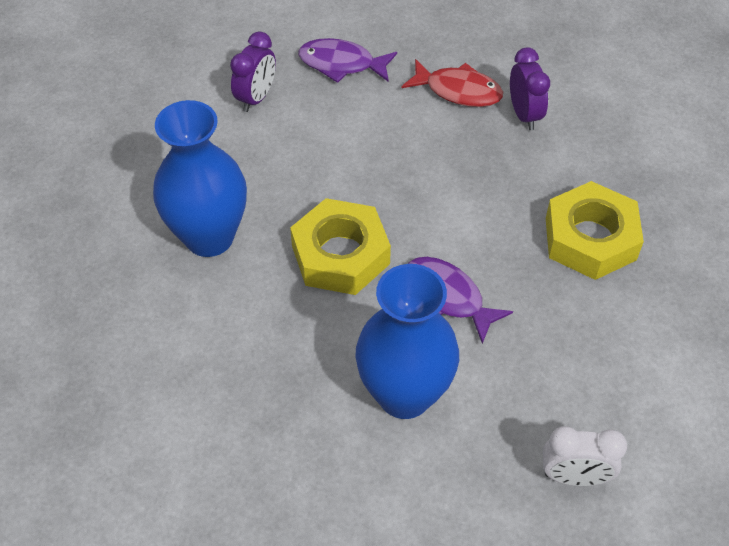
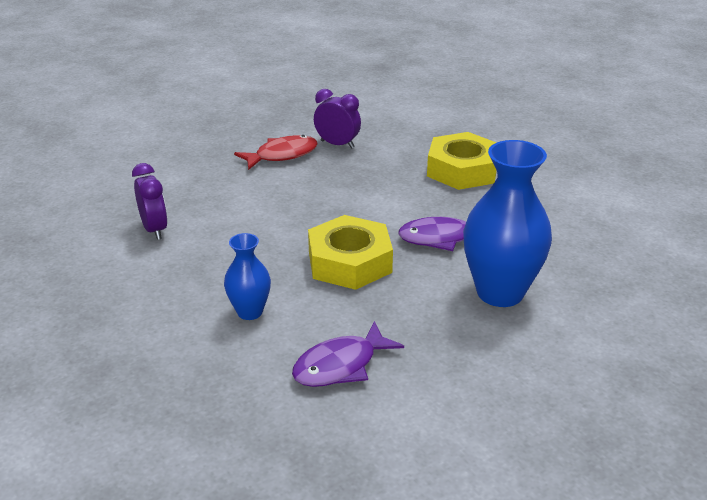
camera: 50 degrees left, 20 degrees down
(209, 237) = (250, 312): blue vase -> blue vase, size x0.53
(341, 64) = (186, 183): purple fish -> purple fish (340, 365)
(574, 477) = (631, 259): white clock -> none

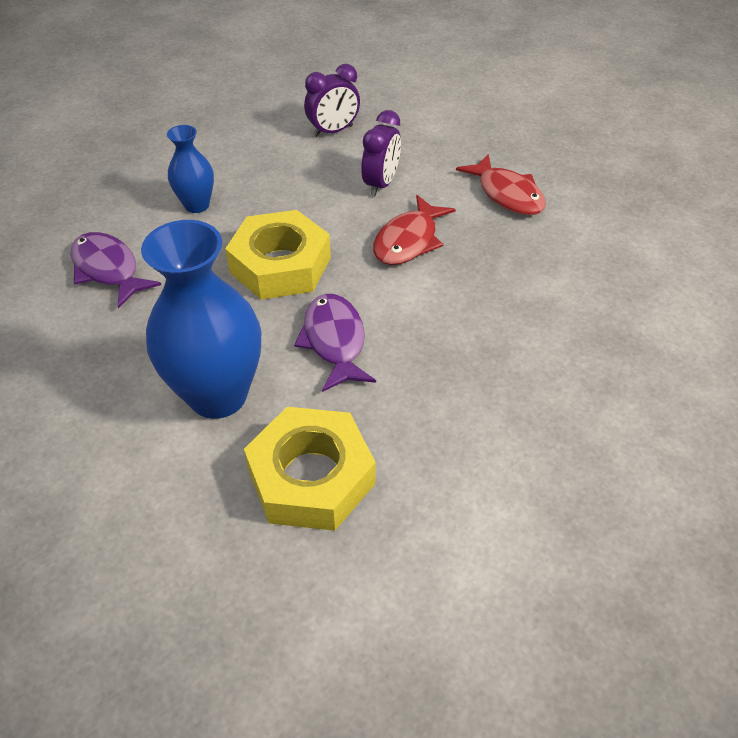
camera: 85 degrees right, 15 degrees up
(329, 200) = (408, 240): none -> red fish
(337, 144) = (551, 237): purple clock -> purple clock (381, 184)
(462, 170) = (517, 363): yellow nut -> yellow nut (311, 477)

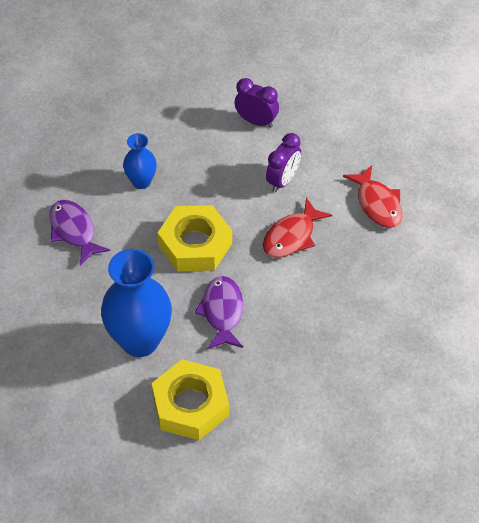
camera: 10 degrees right, 5 degrees up
(333, 131) = (256, 121): purple clock -> purple clock turned 135 degrees counterclockwise

